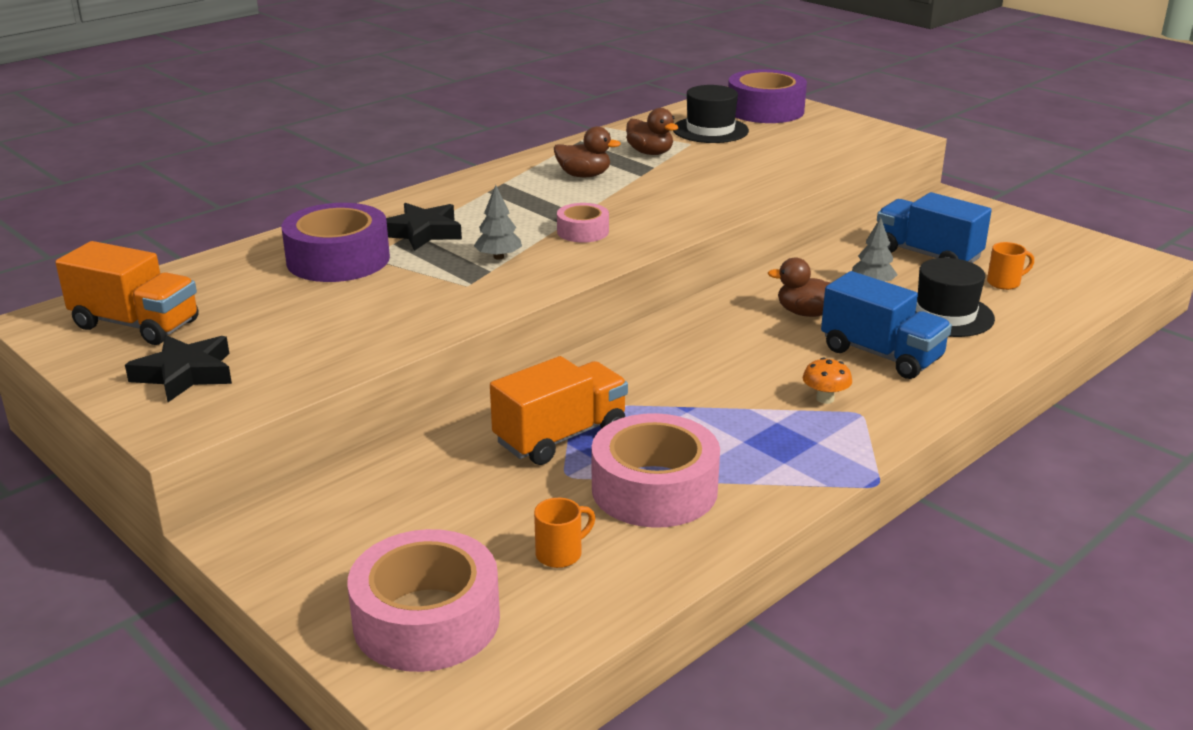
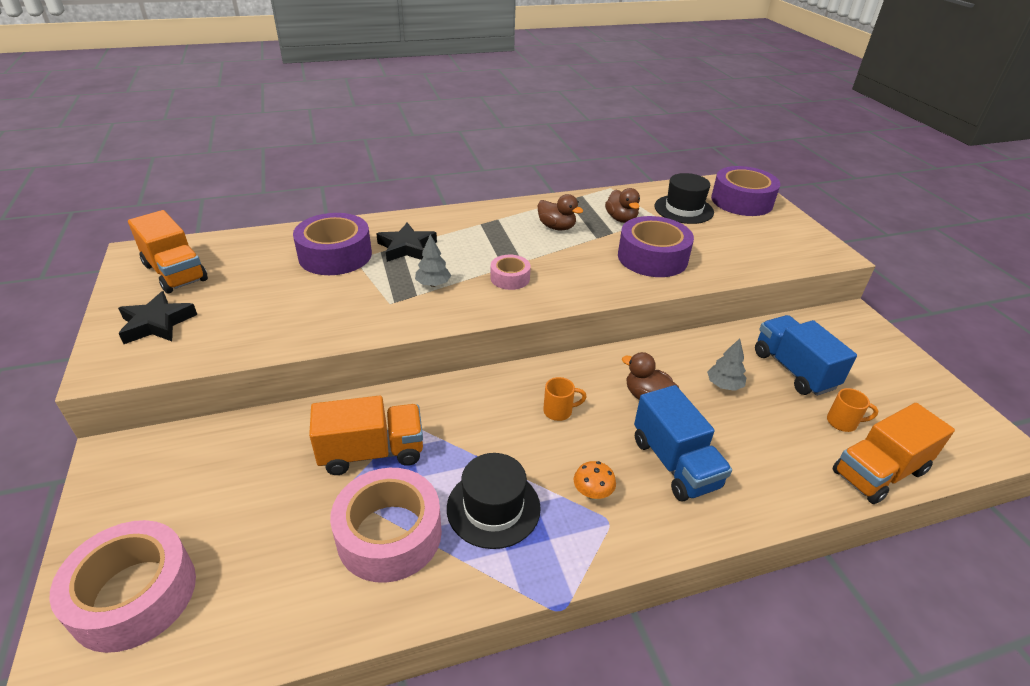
camera: 25 degrees right, 10 degrees up
(560, 554) = (271, 572): orange mug -> orange mug (559, 411)
(721, 179) = (652, 257): none -> purple tape
(945, 314) = (763, 439): black hat -> black hat (493, 507)
(1063, 310) = (879, 472): none -> orange truck

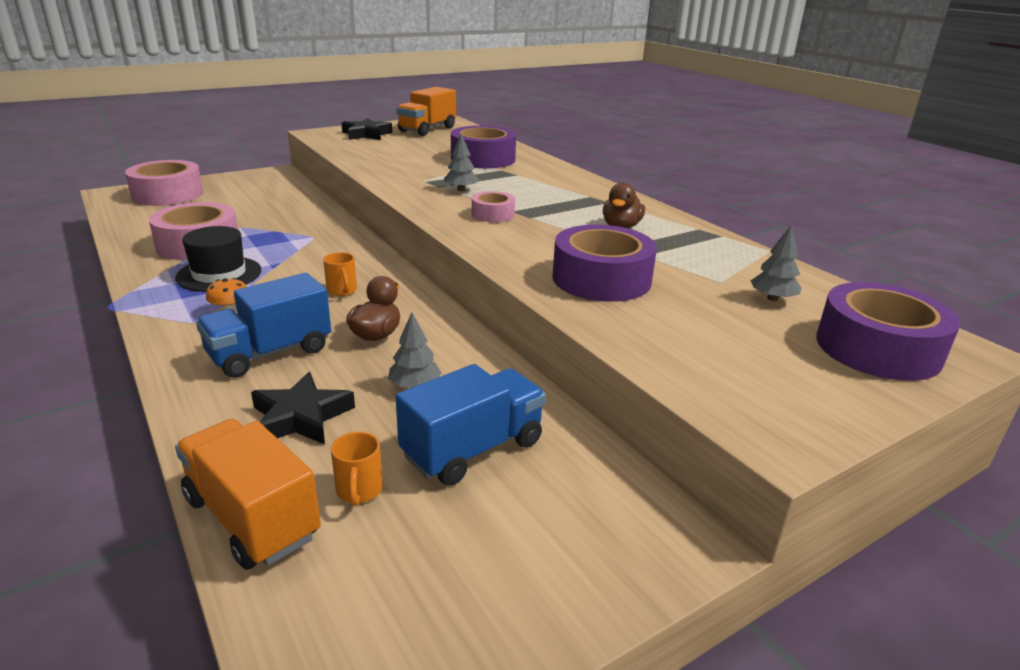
camera: 75 degrees right, 10 degrees down
(372, 452) = (281, 229): orange truck -> none
(407, 247) = (515, 176): black star -> black star (301, 417)
(621, 219) = (685, 259): brown duck -> none
(683, 209) = (772, 298): black hat -> grey tree

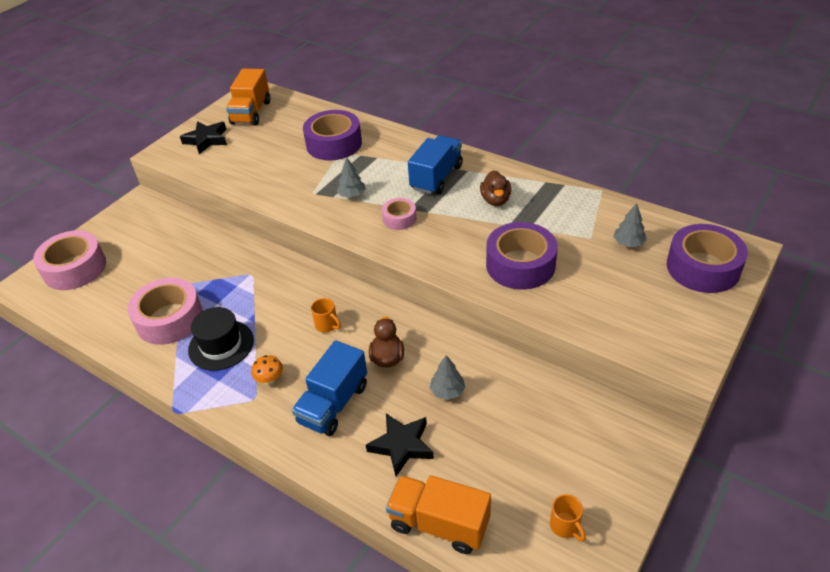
camera: 20 degrees left, 15 degrees up
(359, 491) = (479, 480): orange mug -> orange mug (565, 526)
(473, 449) = (516, 424): blue truck -> blue truck (436, 177)

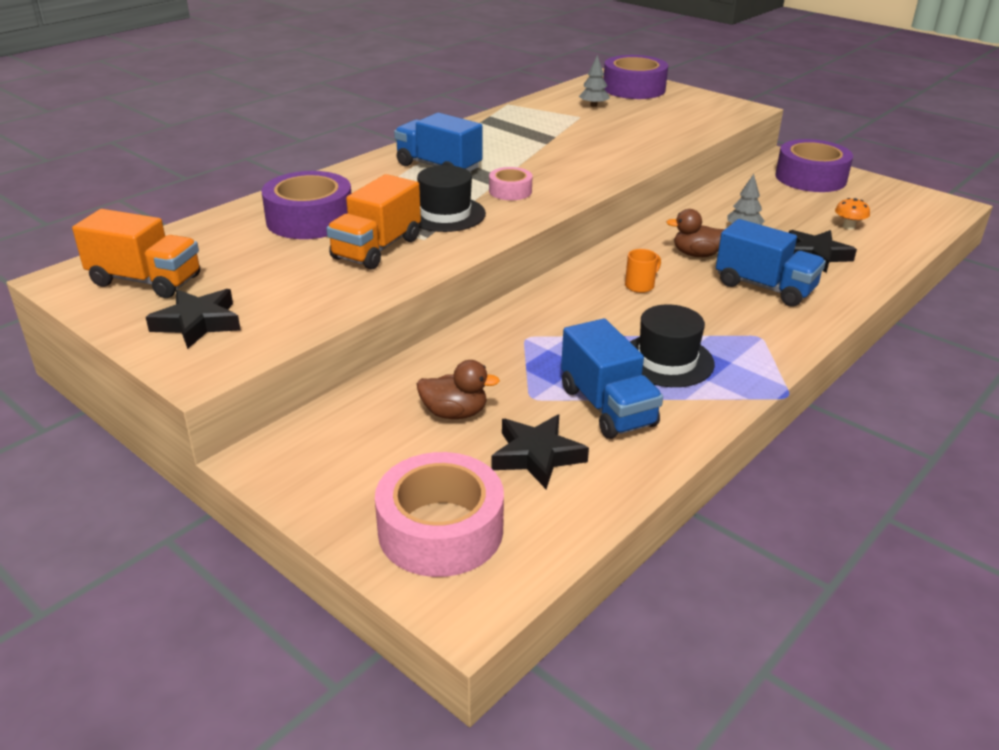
camera: 85 degrees left, 10 degrees down
(126, 294) = (537, 456): none -> black star
(169, 319) = (607, 407): pink tape -> blue truck
(270, 379) = (728, 325): orange mushroom -> orange mushroom (848, 226)
(352, 195) = (445, 214): grey tree -> black hat
(439, 524) = (898, 246): orange truck -> orange truck (377, 249)
(495, 200) = (500, 144): brown duck -> brown duck (454, 413)
(520, 265) = (612, 145): purple tape -> purple tape (810, 178)
(565, 526) = (883, 199): orange mug -> none

